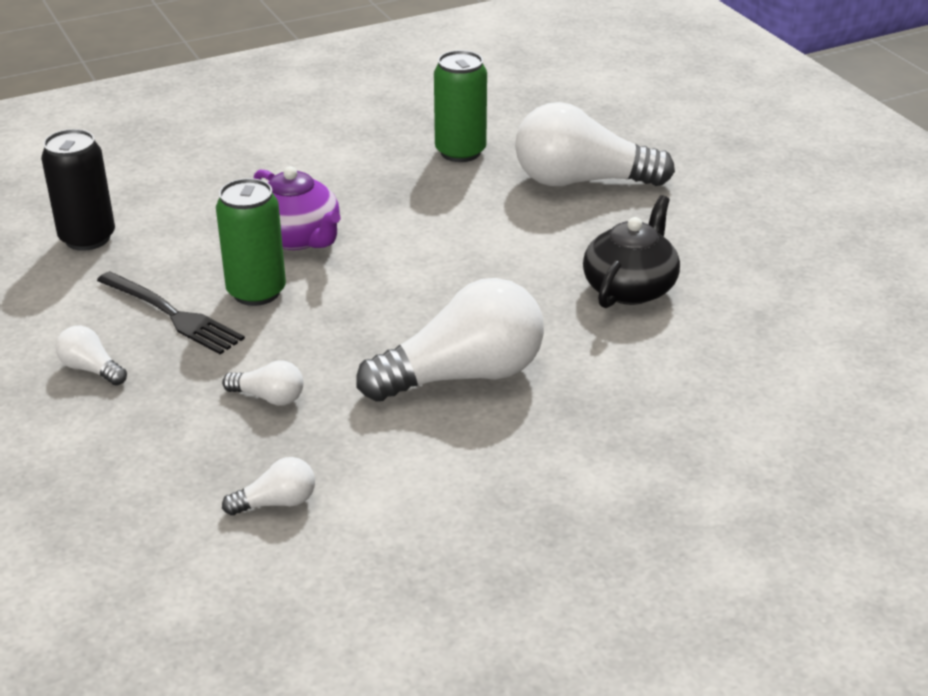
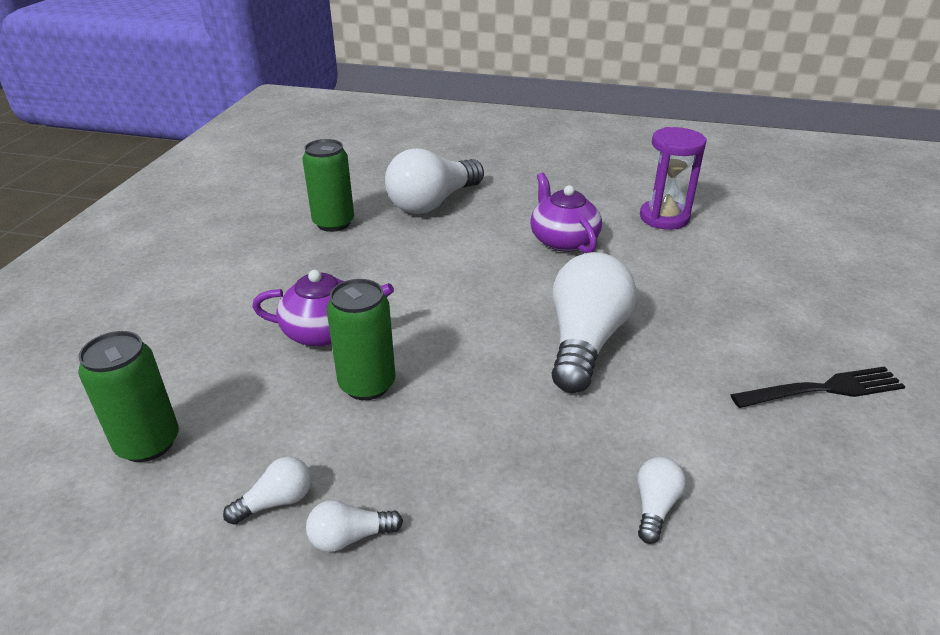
camera: 50 degrees left, 0 degrees up
(87, 238) = (148, 443): black can -> green can
(173, 315) = (336, 445): black fork -> black fork (823, 389)
(269, 397) = (513, 444): white light bulb -> white light bulb (276, 501)
(630, 288) = (563, 240): black teapot -> purple teapot
(790, 333) = (664, 218): none -> purple hourglass

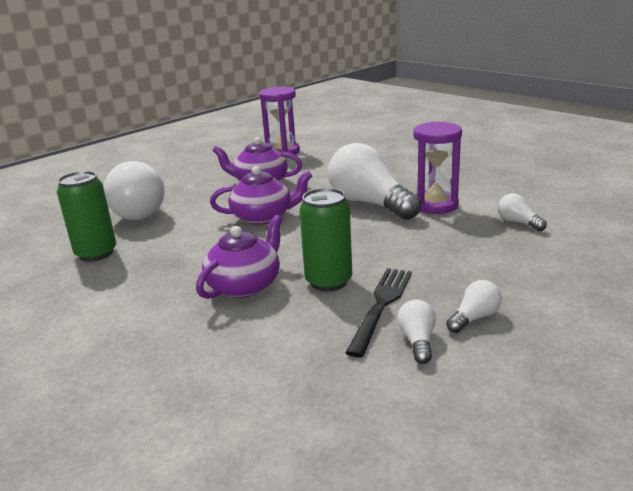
camera: 55 degrees left, 10 degrees down
(148, 443) = (290, 396): green can -> none
(350, 537) = (474, 318): white light bulb -> white light bulb turned 150 degrees counterclockwise
(480, 279) = (263, 217): none -> purple teapot
(634, 400) = (435, 205): none -> purple hourglass
(823, 389) = (471, 163): black fork -> black fork (381, 305)

